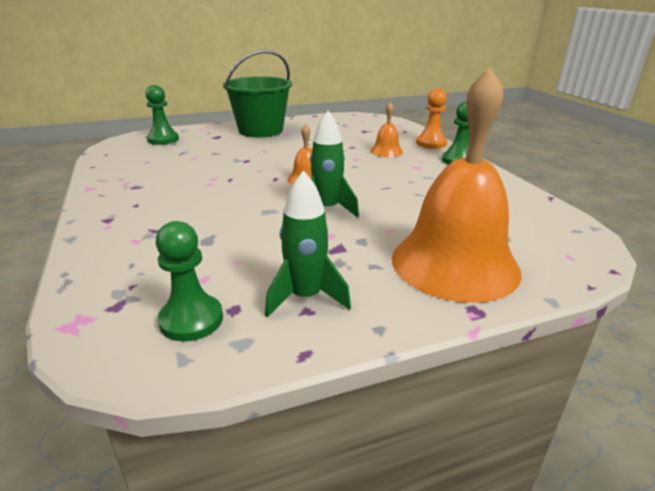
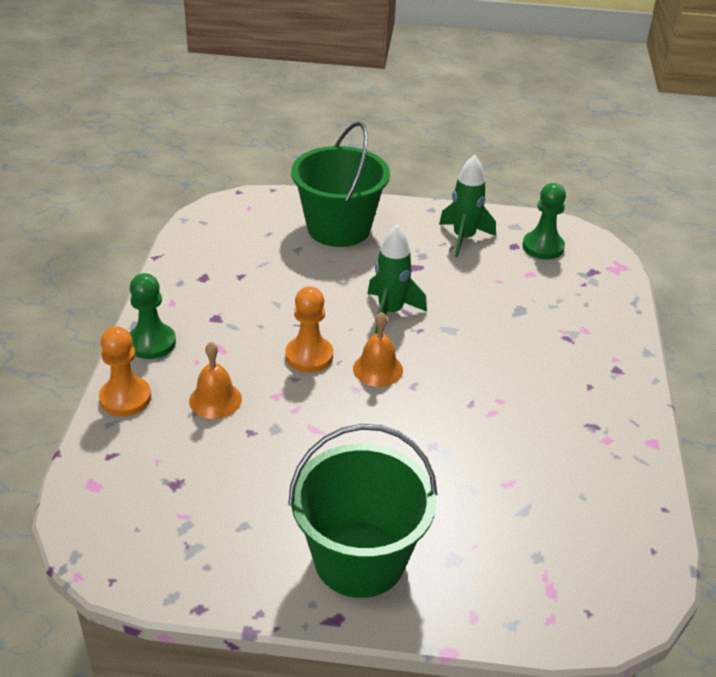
camera: 155 degrees left, 10 degrees up
(163, 139) = (555, 581): green pawn -> none
(358, 175) = (309, 356): none -> orange pawn
(454, 263) = (338, 228): orange bell -> green bucket

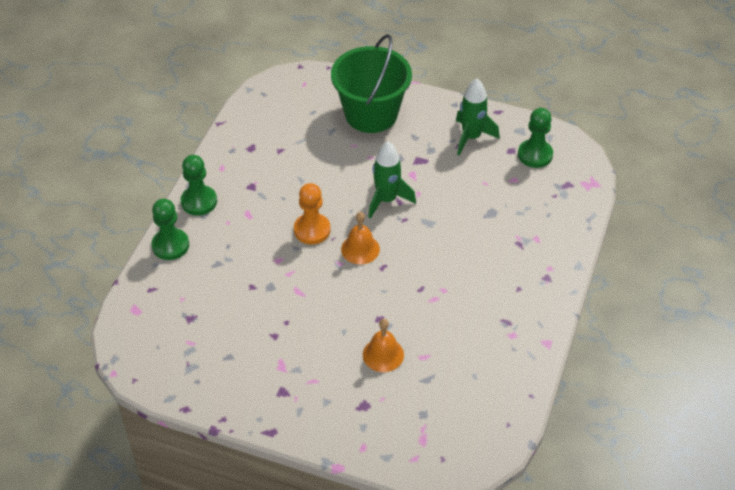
camera: 15 degrees right, 10 degrees up
(125, 398) = (170, 245): orange pawn -> green pawn
(215, 400) = (233, 256): orange bell -> orange bell (383, 354)
(359, 559) = (299, 394): green bucket -> none

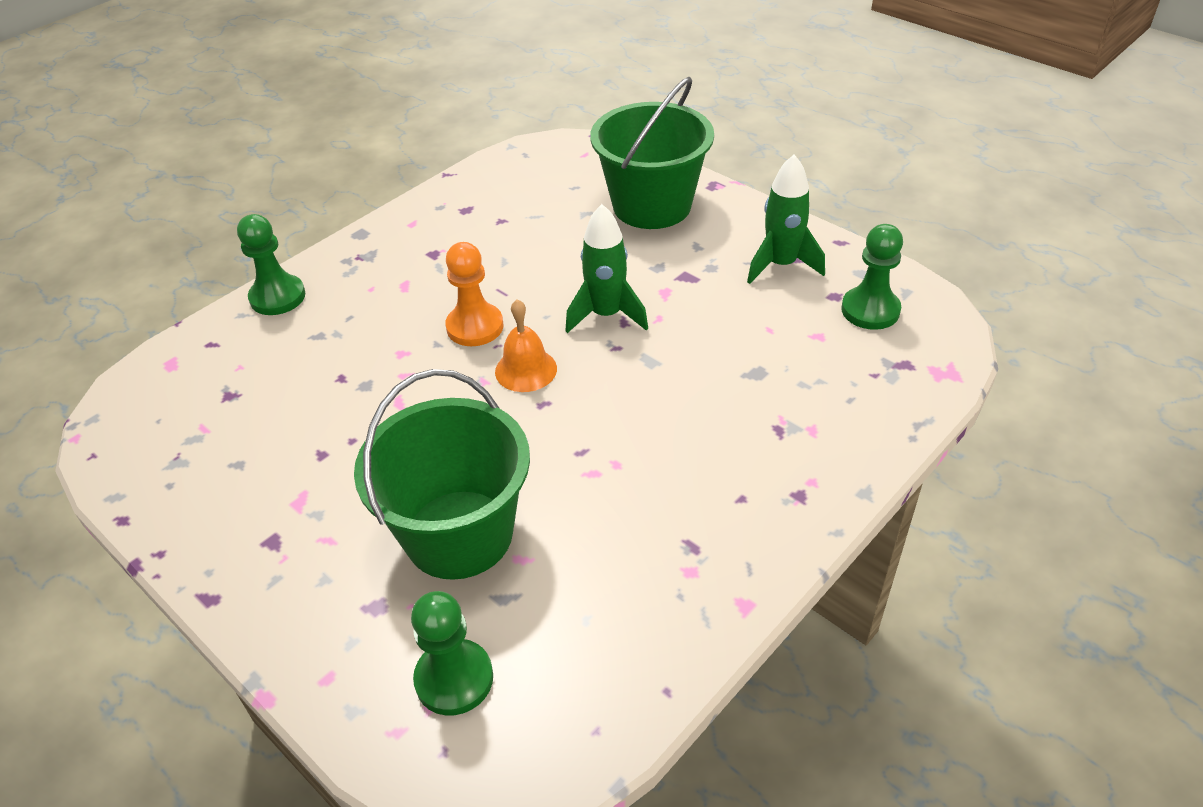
camera: 25 degrees right, 5 degrees down
(199, 201) = (353, 255): green pawn -> green pawn (454, 679)
(383, 354) = (459, 534): orange bell -> green bucket

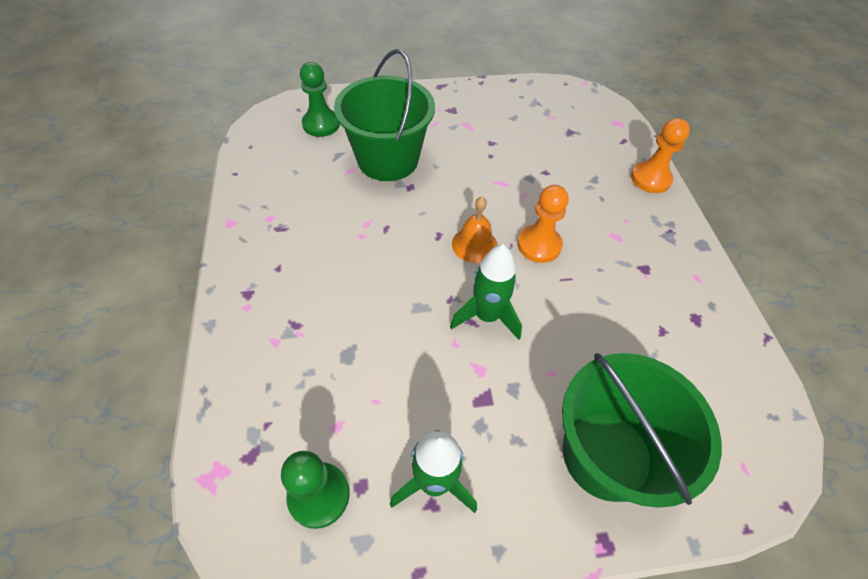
camera: 125 degrees right, 10 degrees up
(277, 297) = (650, 179): green pawn -> orange pawn

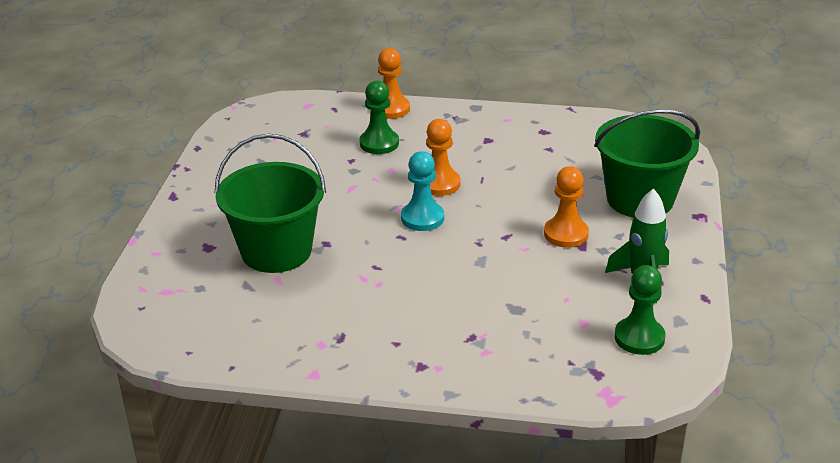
camera: 70 degrees left, 20 degrees down
(321, 124) = (184, 292): green pawn -> green pawn (379, 143)
(474, 244) = (422, 218): orange bell -> turquoise pawn
(486, 316) = (504, 227): green rocket -> none
(496, 379) = (566, 234): none -> orange pawn

